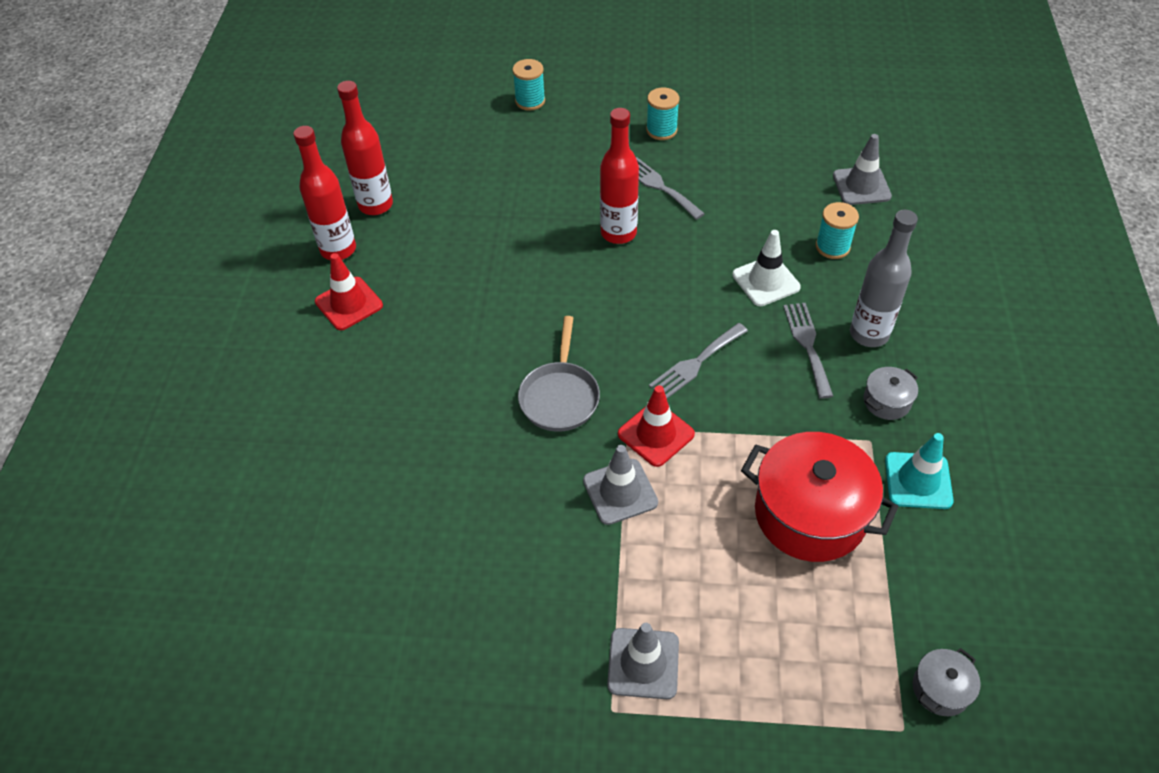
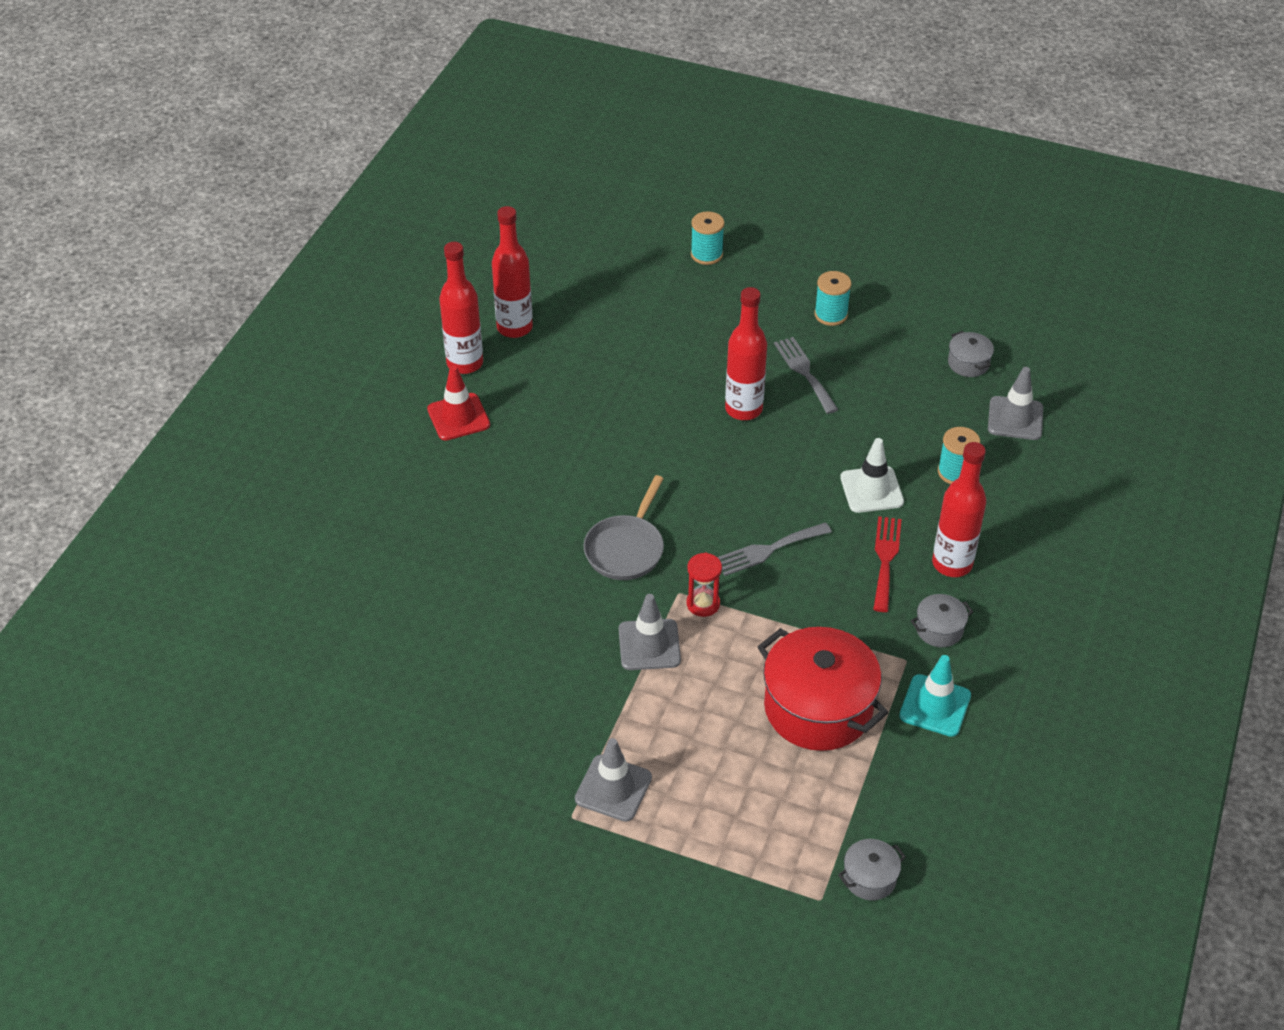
camera: 15 degrees right, 5 degrees down
(656, 434) = (703, 604): red traffic cone -> red hourglass
(799, 146) = (968, 363): none -> grey pot
(807, 345) = (885, 559): grey fork -> red fork
(869, 334) = (952, 564): grey bottle -> red bottle

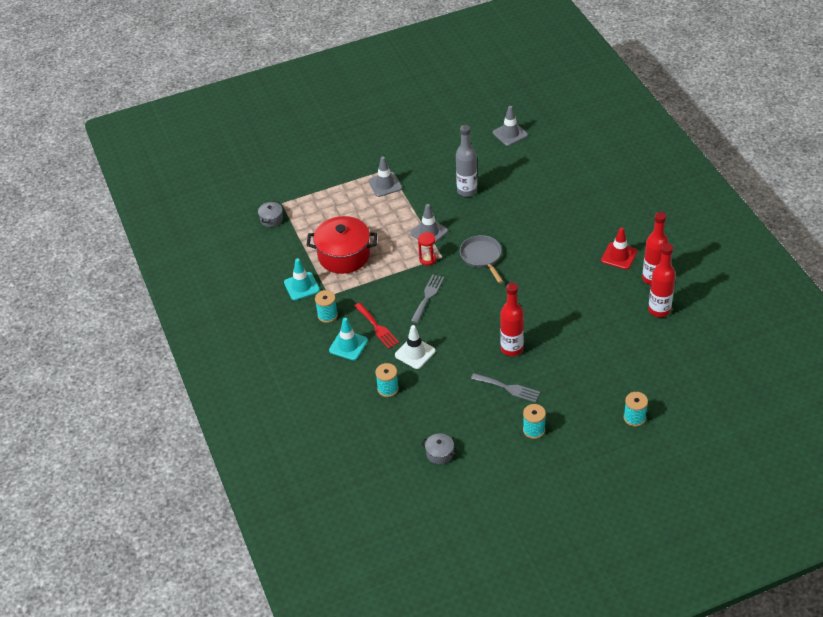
camera: 140 degrees right, 0 degrees up
(508, 669) = (467, 191): none -> grey bottle
(939, 629) = (327, 315): grey pot -> turquoise spool
(952, 564) = (348, 345): red bottle -> turquoise traffic cone
(1015, 418) = (388, 438): grey traffic cone -> grey traffic cone (510, 134)

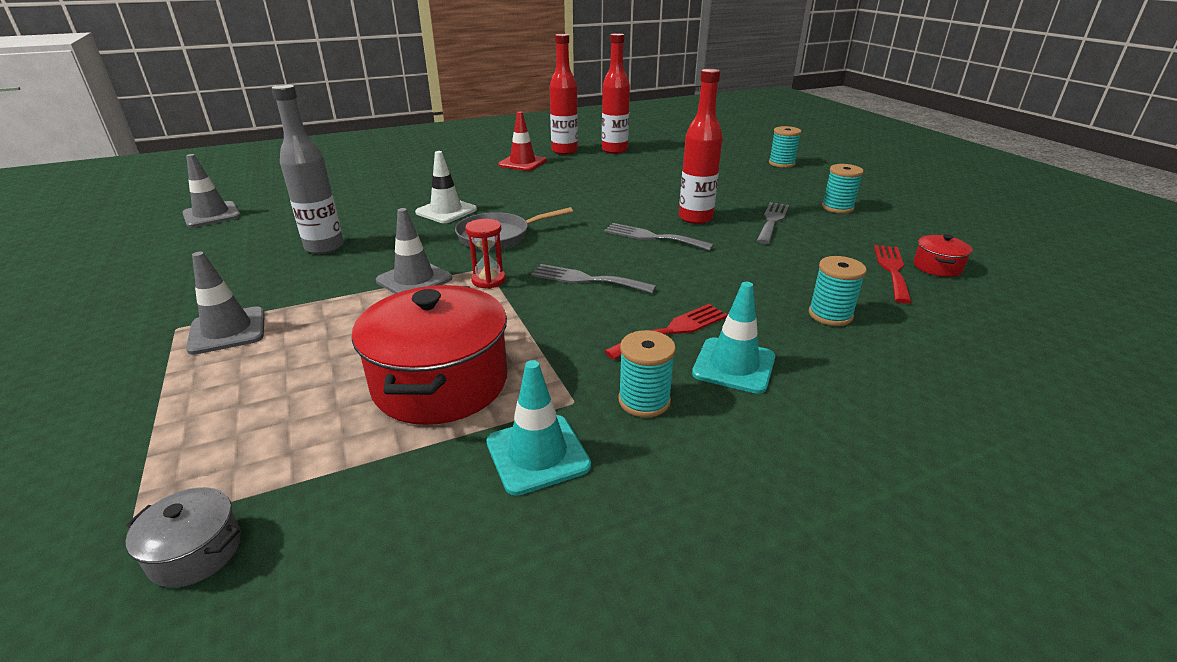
camera: 95 degrees left, 15 degrees down
(415, 353) = (729, 290): white traffic cone -> white traffic cone (446, 211)
(436, 430) = (892, 270): none -> red fork
(439, 453) = (937, 267): grey pot -> red pot
(481, 325) = (652, 237): none -> grey fork

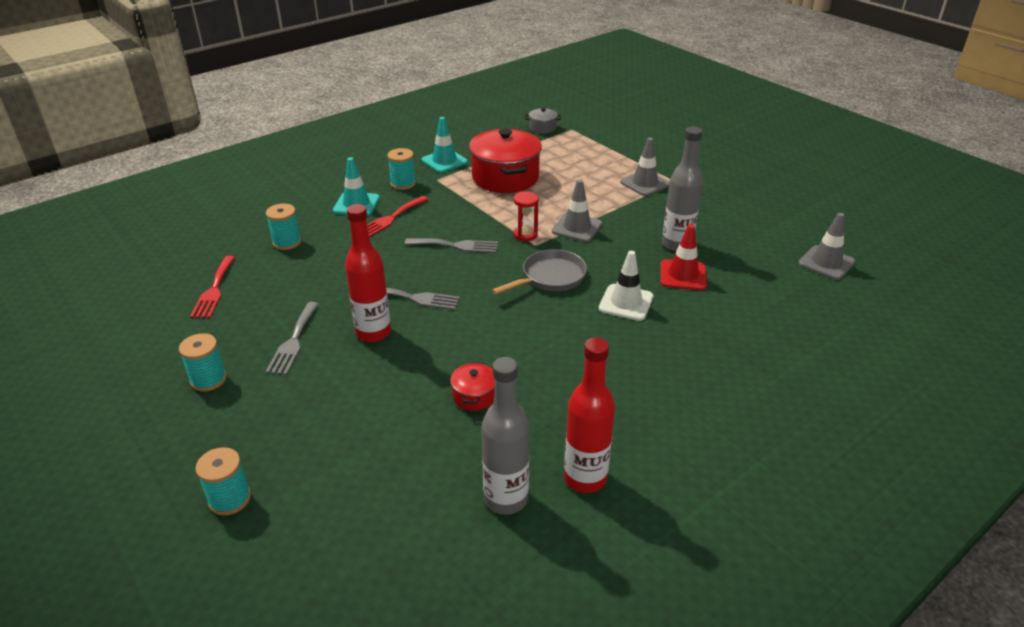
camera: 165 degrees right, 5 degrees up
(522, 163) = (622, 423): red traffic cone -> red traffic cone (683, 275)
(614, 150) = (506, 499): red bottle -> grey bottle
(937, 267) = (172, 299): red pot -> red pot (474, 396)

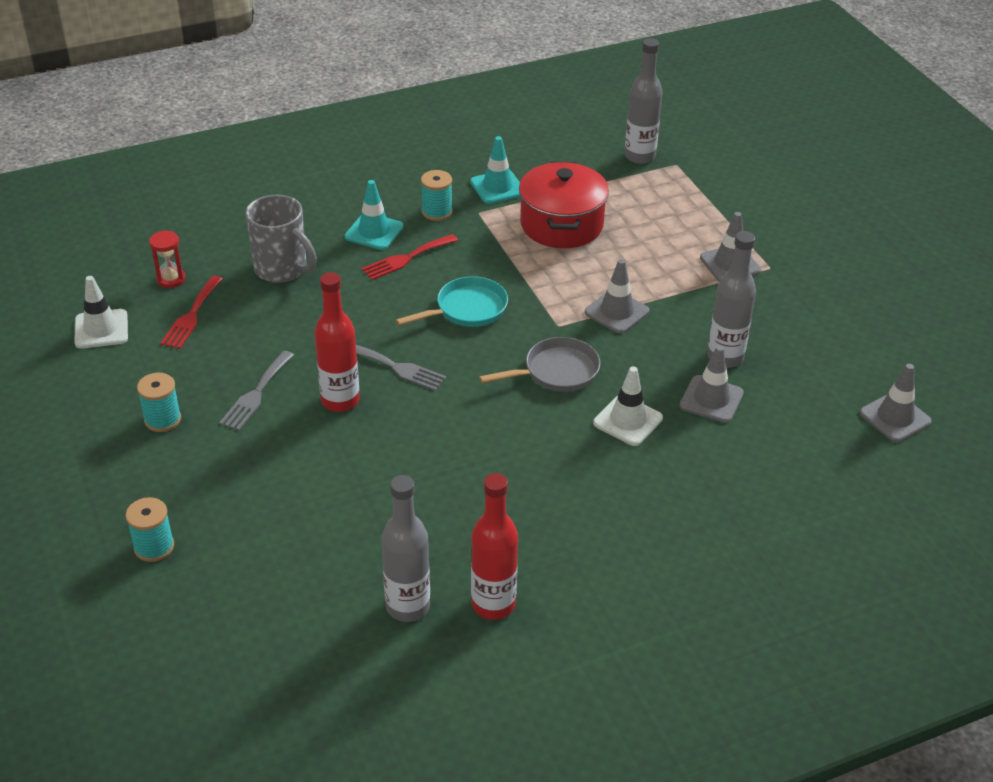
camera: 15 degrees right, 5 degrees up
(129, 315) = (101, 329): none -> white traffic cone
(287, 242) = (282, 269): turquoise spool -> grey mug
(456, 245) = (467, 309): grey fork -> turquoise pan
(474, 396) = (418, 494): red pot -> none
(525, 235) = (552, 310): red hourglass -> red hourglass (171, 279)
(542, 128) = (639, 156): grey pot -> grey bottle
(683, 275) = (711, 399): red traffic cone -> grey traffic cone

